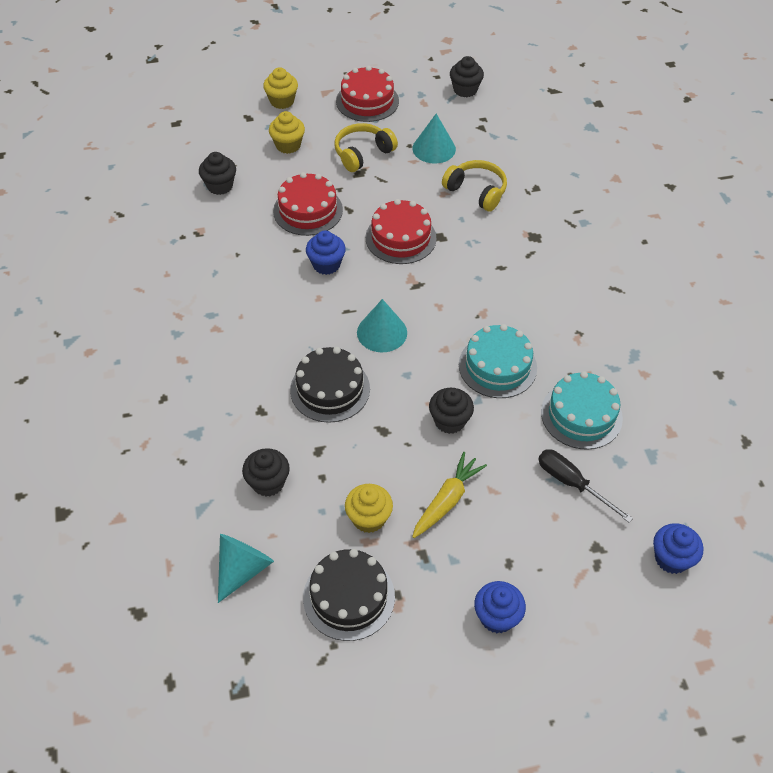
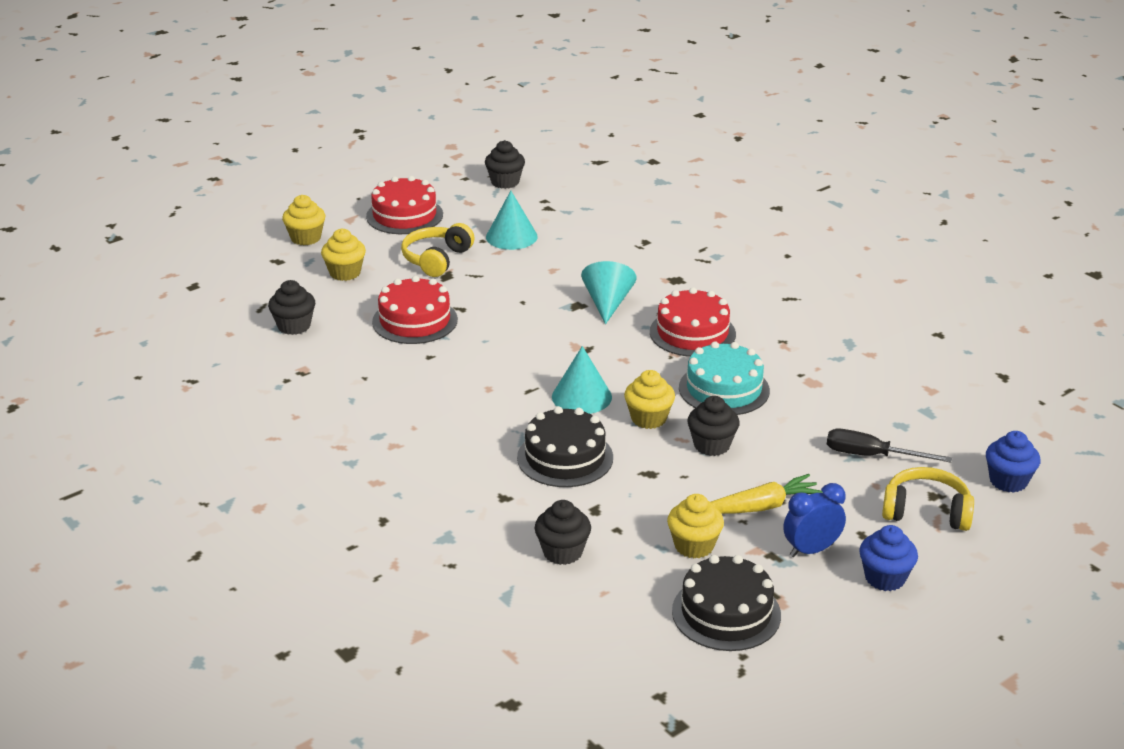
camera: 25 degrees left, 20 degrees down
(242, 569) = (595, 629): turquoise cone -> turquoise cone (607, 303)
(326, 264) = (474, 359): blue cupcake -> none
(400, 238) = (537, 316): red cake -> red cake (692, 333)
(418, 374) = (648, 418): none -> yellow cupcake
(447, 500) = (761, 507): yellow carrot -> yellow carrot turned 60 degrees clockwise
(457, 562) = (811, 550): none -> blue clock
(476, 191) = (586, 259): yellow headphones -> yellow headphones (926, 511)
(581, 415) = (837, 402): turquoise cake -> none

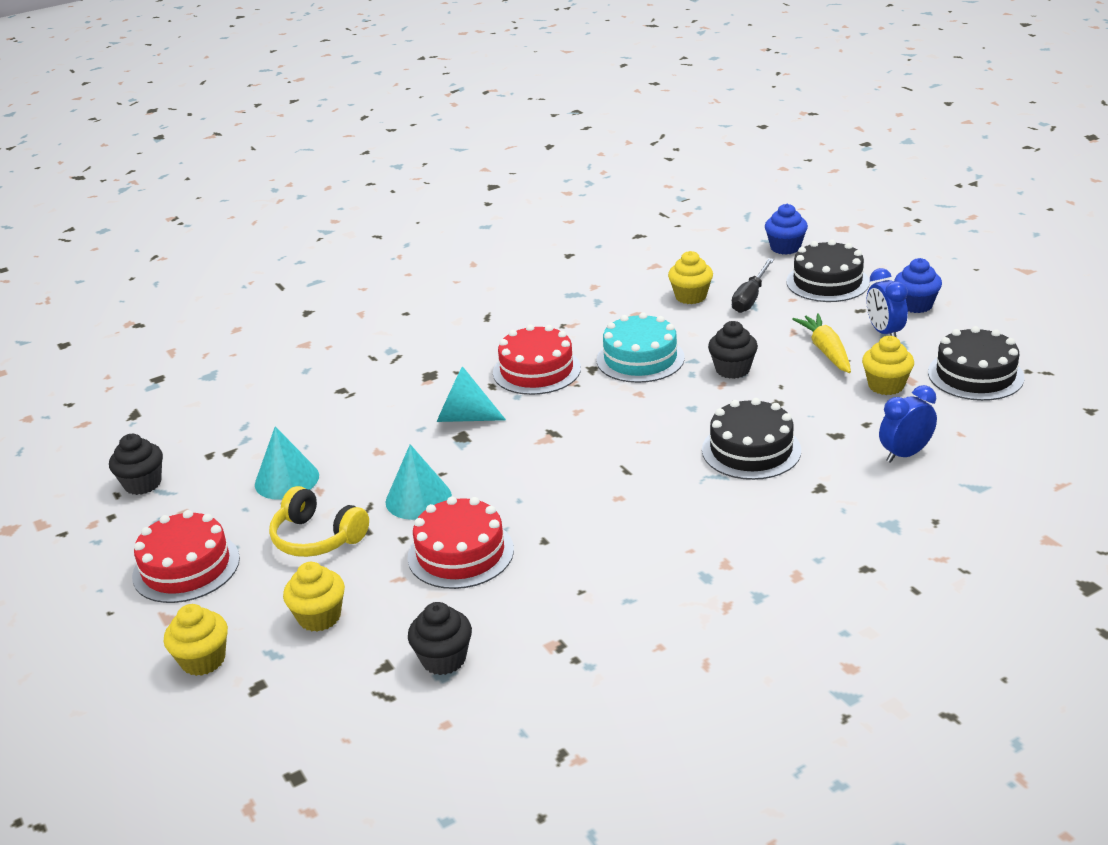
camera: 80 degrees left, 0 degrees up
(562, 552) = (905, 454): black cupcake -> blue clock
(581, 396) = (643, 438): turquoise cone -> turquoise cone (418, 499)
(648, 418) = (686, 400): yellow cupcake -> yellow cupcake (690, 296)
(926, 511) = (827, 282): yellow headphones -> black cake

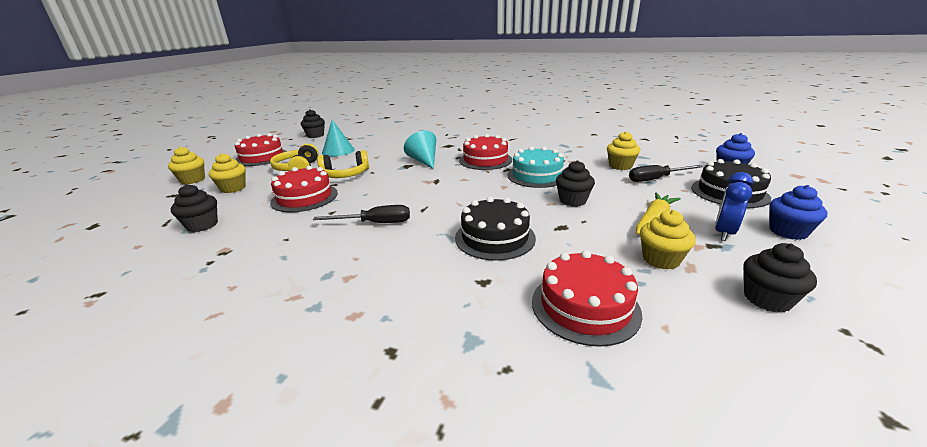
camera: 50 degrees right, 5 degrees down
(418, 499) = (345, 175): turquoise cone -> yellow headphones
(621, 515) = (375, 223): none -> black screwdriver
(905, 454) = (585, 306): blue clock -> red cake
(975, 375) = (767, 299): black cake -> black cupcake

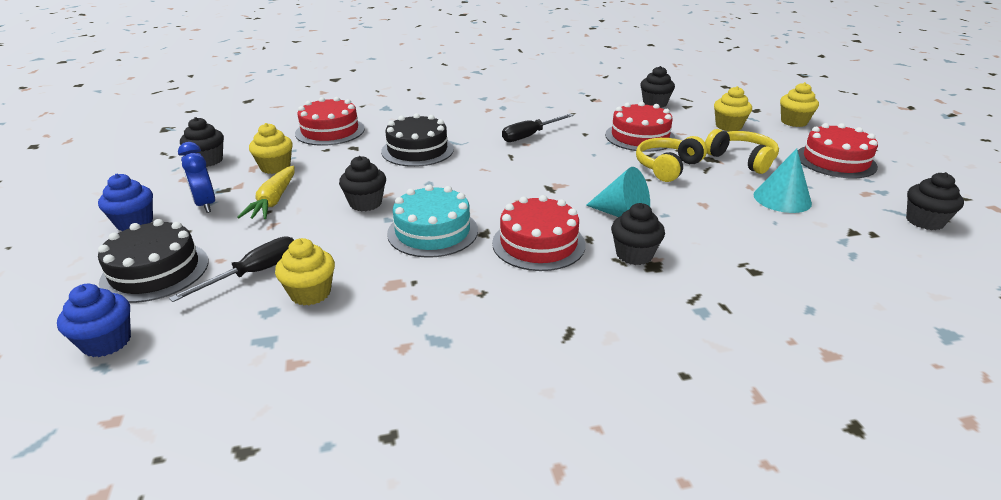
camera: 145 degrees right, 5 degrees up
(449, 149) = (634, 255): none -> black cupcake
(723, 233) = (205, 204): blue clock -> blue clock turned 150 degrees clockwise

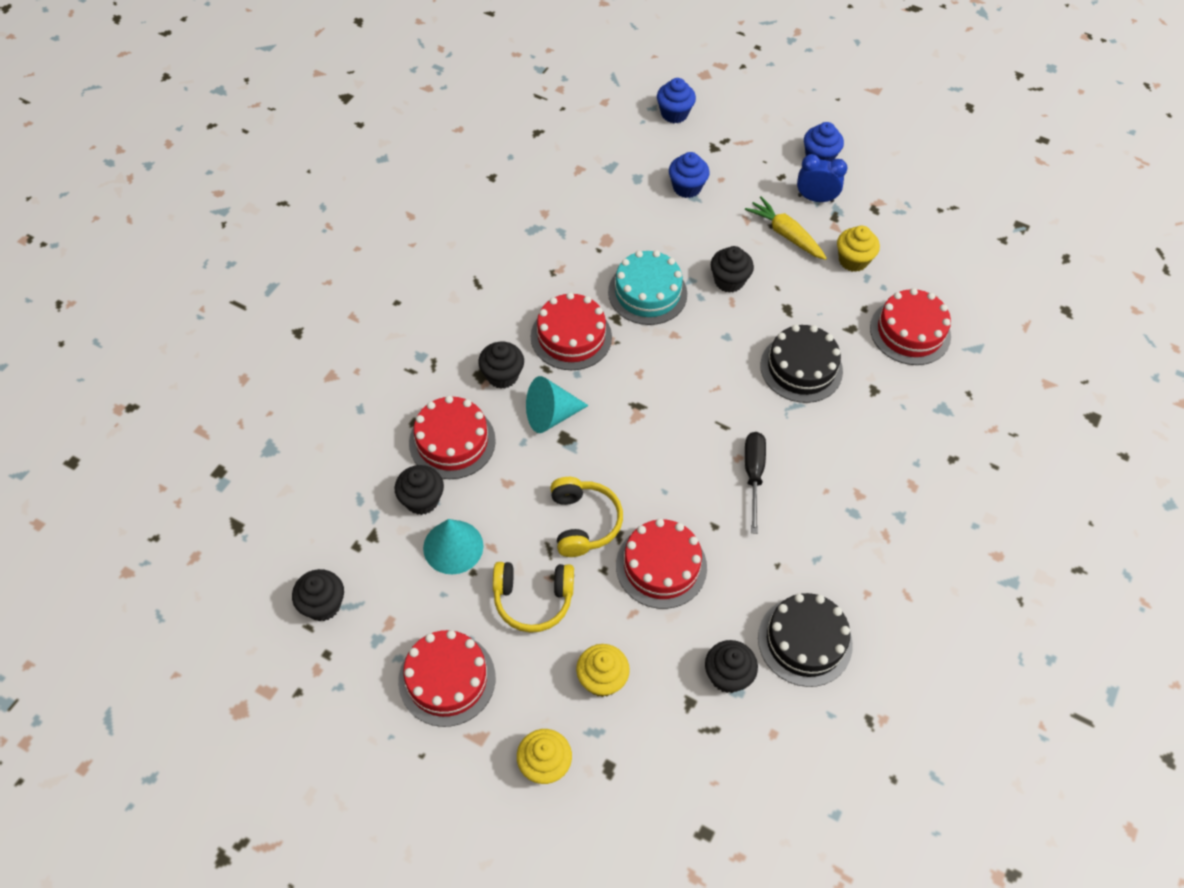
camera: 130 degrees right, 25 degrees up
(155, 271) = (735, 149): black cake -> black cake (805, 641)
(208, 161) = (908, 227): black cupcake -> black cupcake (422, 500)
(254, 273) = (687, 187): black screwdriver -> blue cupcake
(310, 293) = (637, 201): yellow cupcake -> none
(728, 243) = (452, 441): none -> red cake

